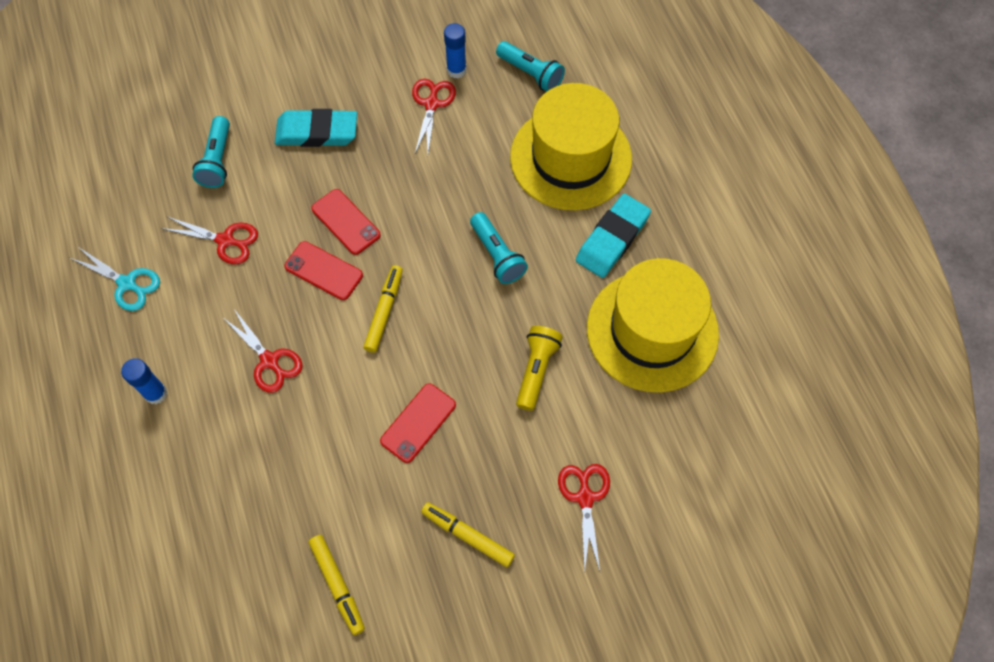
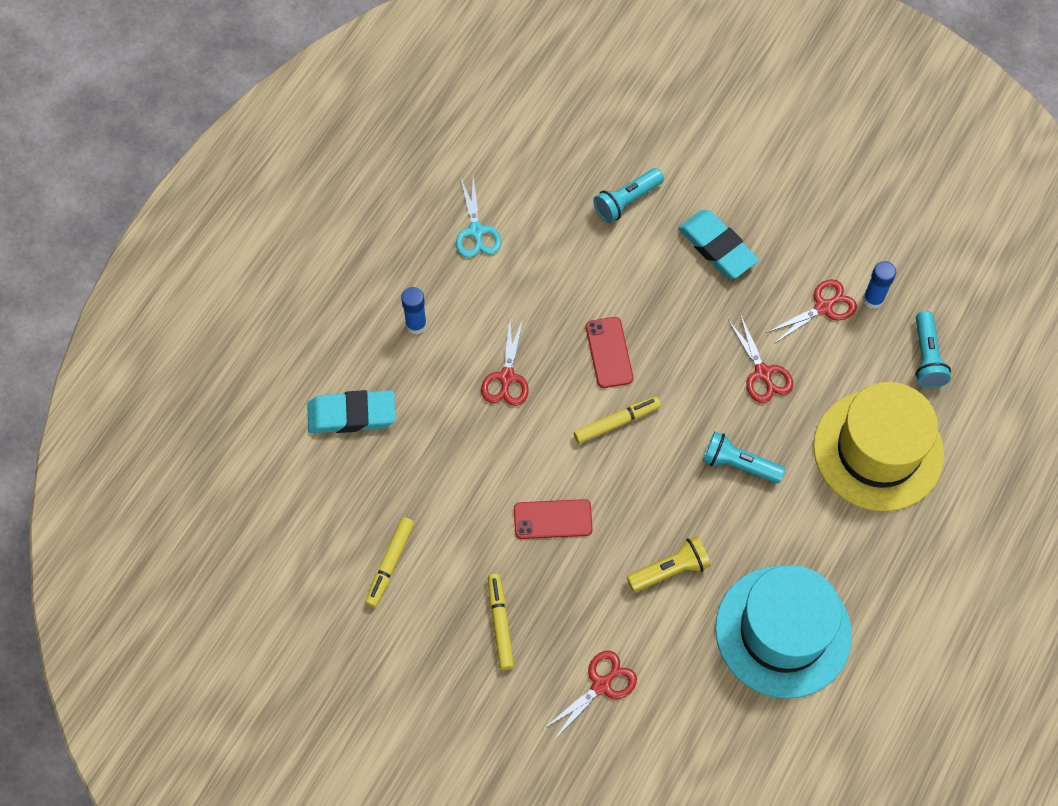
camera: 50 degrees right, 0 degrees up
(225, 240) = (569, 265): red scissors -> red scissors (763, 373)
(346, 222) = (662, 333): red phone -> none
(497, 255) = (738, 464): turquoise flashlight -> turquoise flashlight turned 90 degrees clockwise
(612, 239) = (835, 539): turquoise eraser -> turquoise eraser (351, 415)
(652, 330) = (783, 631): yellow hat -> turquoise hat

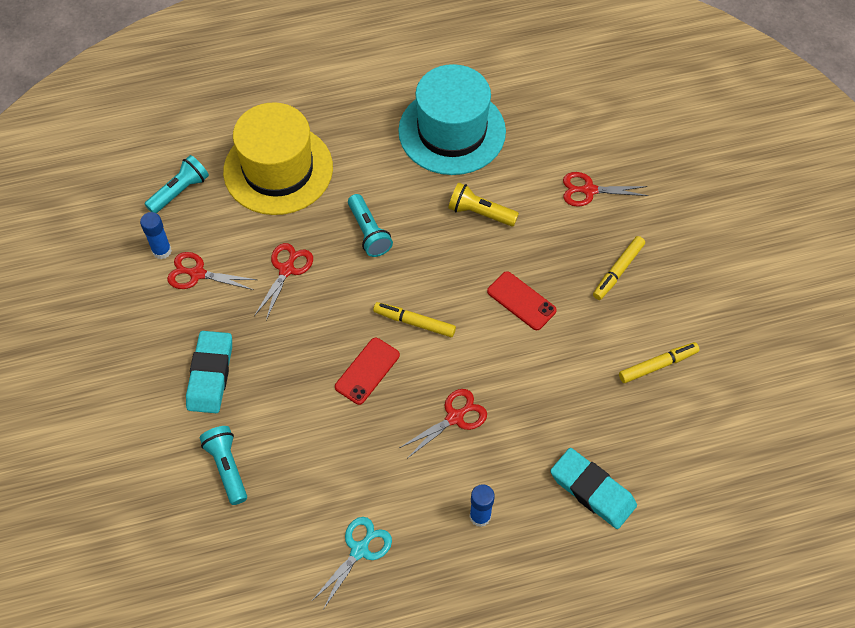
camera: 135 degrees left, 5 degrees down
(626, 201) = (227, 467): turquoise flashlight -> turquoise flashlight turned 120 degrees counterclockwise

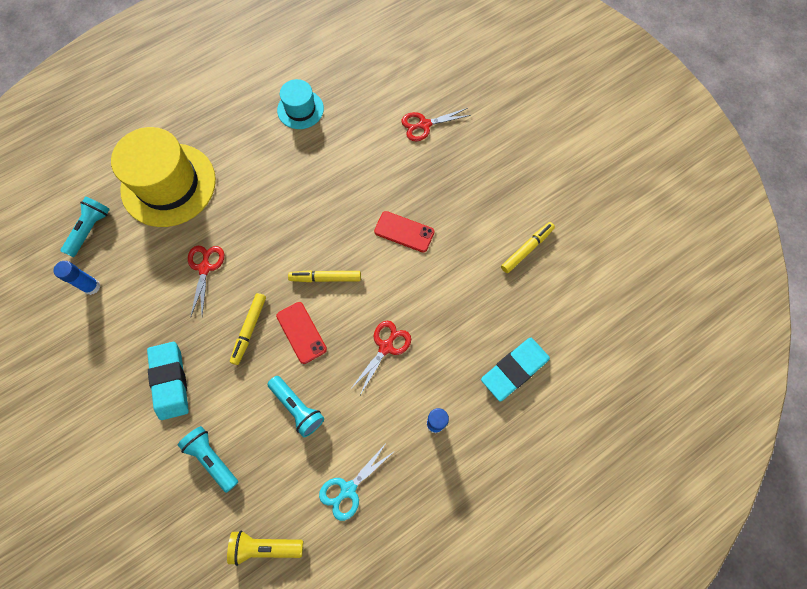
camera: 20 degrees left, 10 degrees up
(197, 274) = (129, 296): red scissors -> none
(359, 550) = (348, 489): turquoise scissors -> turquoise scissors turned 150 degrees counterclockwise
(367, 371) = (301, 332): red phone -> red phone turned 45 degrees counterclockwise
(369, 232) = (262, 214): turquoise flashlight -> turquoise flashlight (297, 407)
(452, 131) = (300, 109): turquoise hat -> turquoise hat, size x0.52
(480, 213) = (346, 170): yellow flashlight -> yellow flashlight (265, 546)
(592, 490) = (514, 369): turquoise eraser -> turquoise eraser turned 60 degrees counterclockwise
(618, 271) = (469, 183): yellow marker -> yellow marker (249, 329)

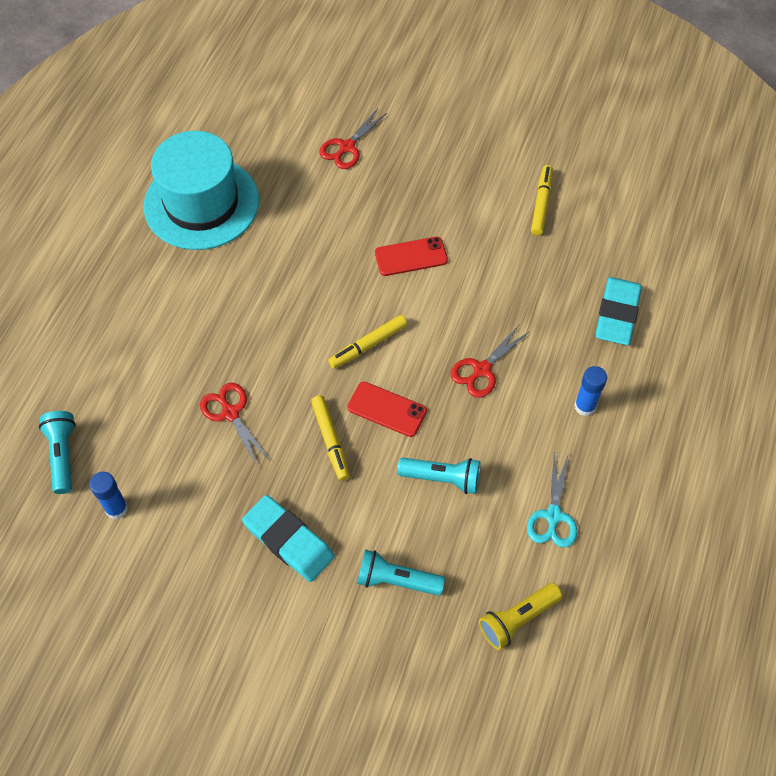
camera: 35 degrees left, 10 degrees down
(168, 184) = (116, 358): yellow hat -> none
(300, 109) = (201, 203): turquoise hat -> turquoise hat, size x1.92
(386, 347) = (482, 370): red scissors -> red scissors turned 135 degrees counterclockwise

